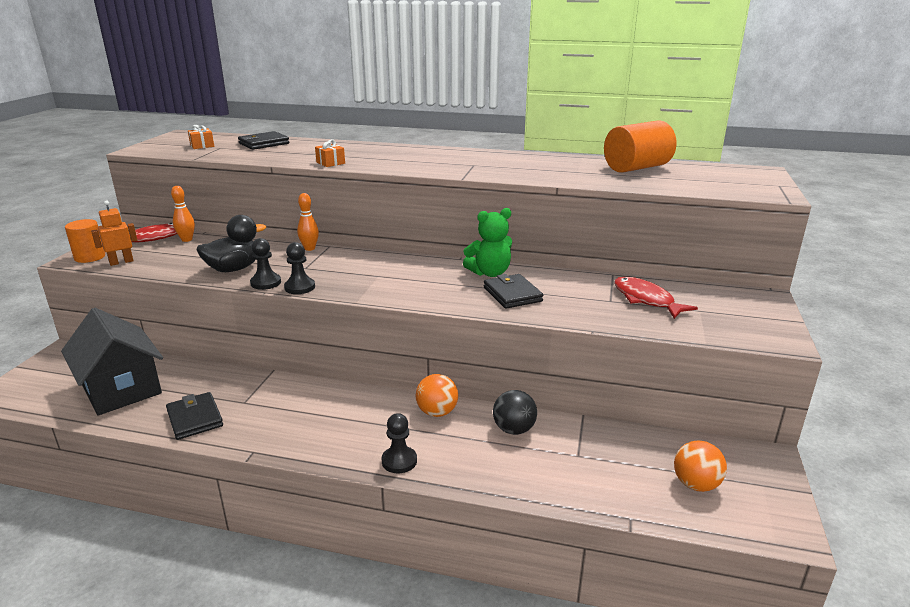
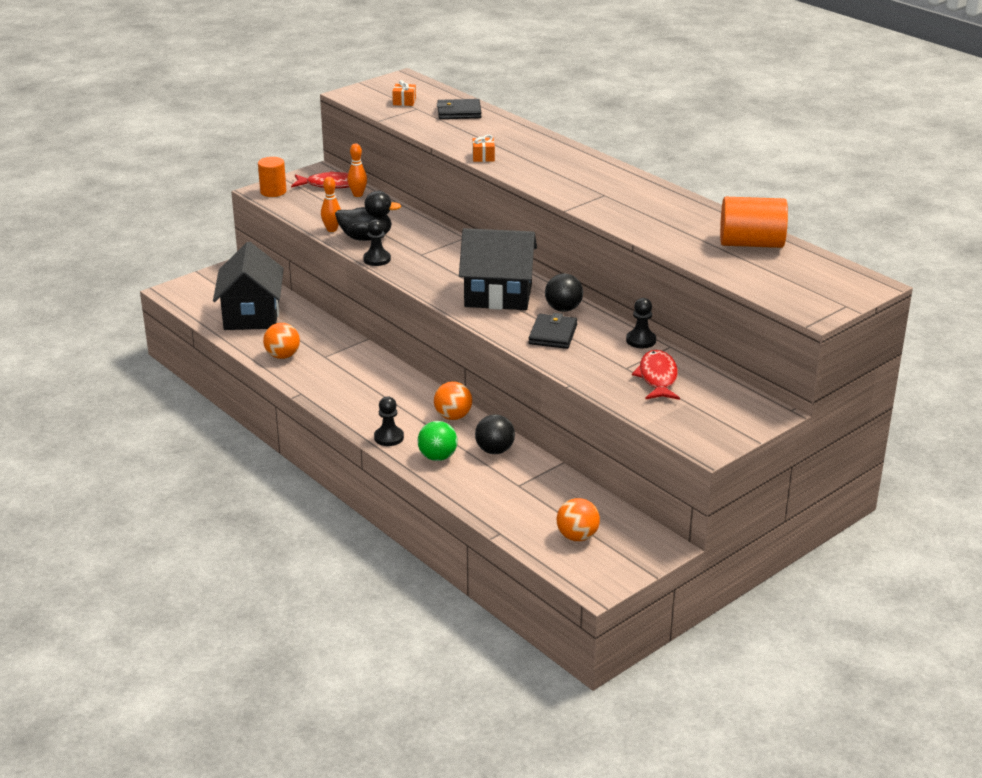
camera: 35 degrees right, 5 degrees up
(121, 262) = (291, 204): orange robot -> none
(195, 418) = (282, 356): black wallet -> orange ball
(299, 287) = (397, 272): black pawn -> black pawn (641, 340)
(309, 248) = (445, 235): orange bowling pin -> orange bowling pin (332, 229)
(420, 279) = (498, 295): none -> black house
(471, 460) = (437, 457): none -> green ball
(489, 273) = (563, 309): green teddy bear -> black ball

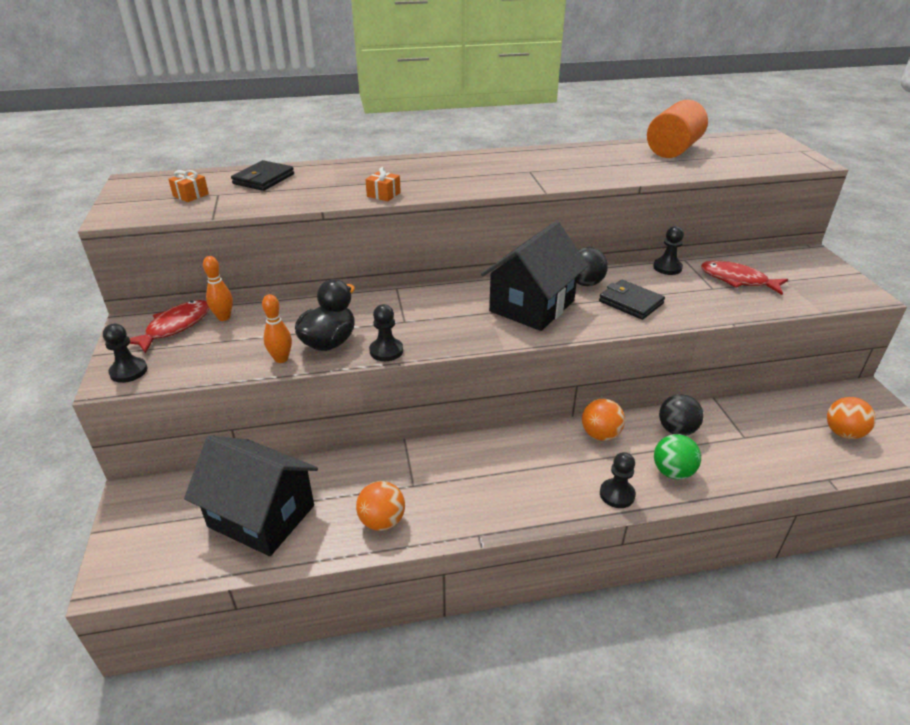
camera: 60 degrees left, 5 degrees up
(273, 191) = (128, 371): orange cylinder -> black pawn

